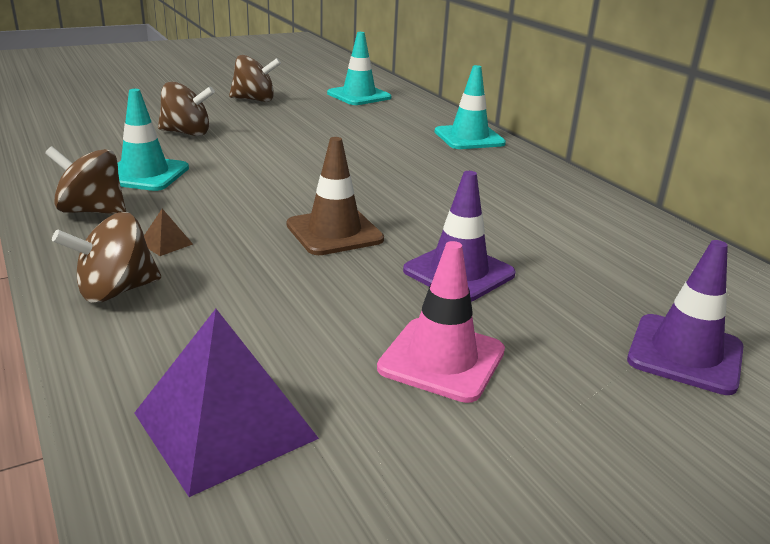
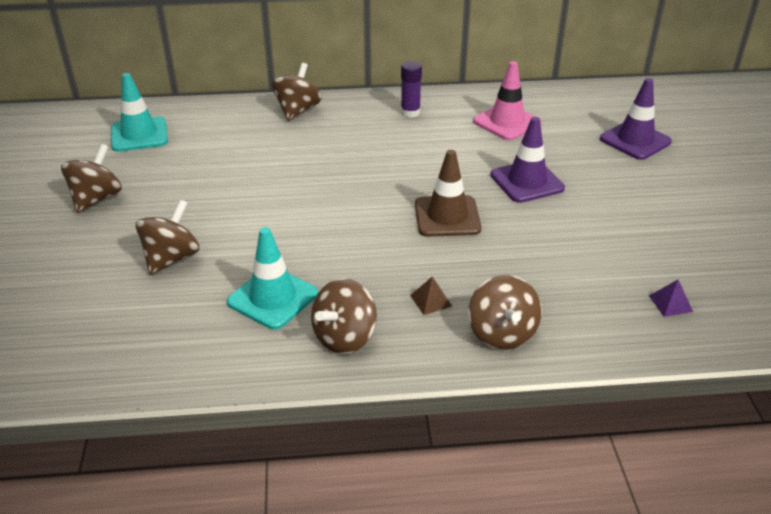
camera: 65 degrees left, 10 degrees up
(225, 425) = (670, 303): purple pyramid -> purple pyramid, size x0.41
(442, 359) = (623, 215): pink traffic cone -> pink traffic cone (507, 122)
(469, 138) = (297, 110): turquoise traffic cone -> brown spinning top
(538, 186) = (410, 112): none -> purple glue stick

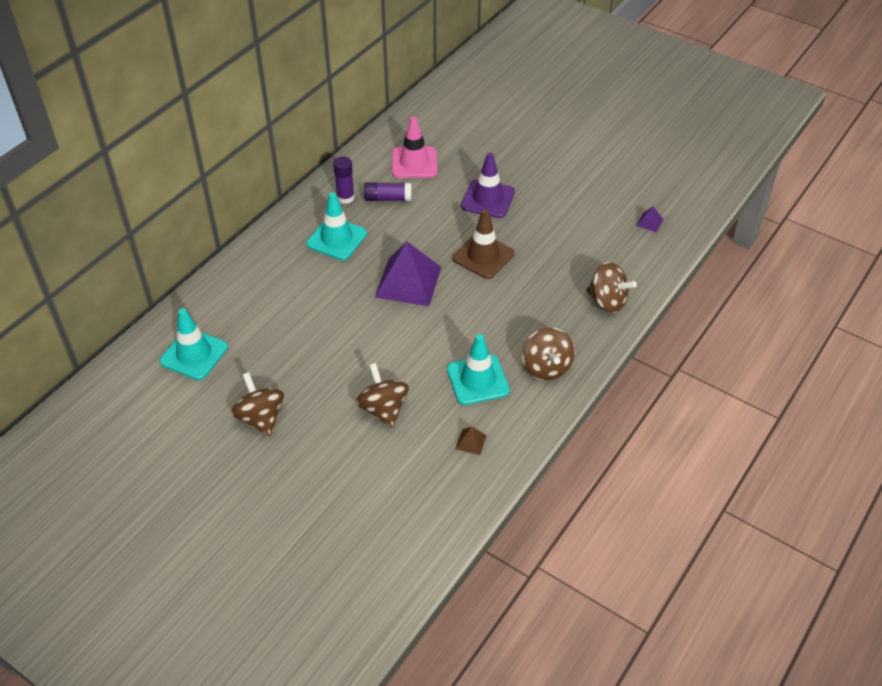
camera: 50 degrees left, 10 degrees up
(297, 110) = (270, 251): brown spinning top -> none
(353, 192) = (408, 282): none -> purple pyramid
(355, 132) = (336, 239): none -> turquoise traffic cone
(431, 300) = (552, 312): brown pyramid -> brown pyramid (471, 442)
(441, 131) = (388, 198): none -> purple glue stick
(635, 140) = (500, 125): purple traffic cone -> none

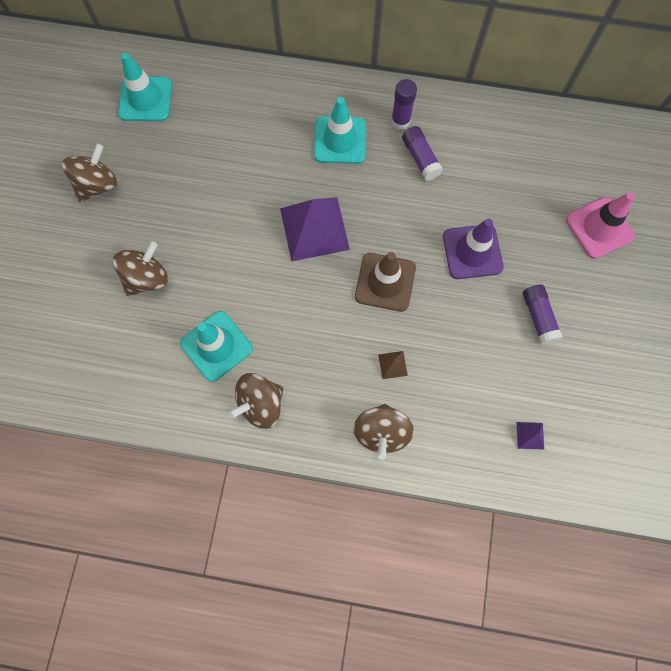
camera: 65 degrees right, 25 degrees up
(414, 163) = (487, 158): pink traffic cone -> pink traffic cone (599, 228)
(471, 442) = (139, 371): brown pyramid -> brown pyramid (392, 365)
(561, 185) = (538, 317): none -> purple glue stick

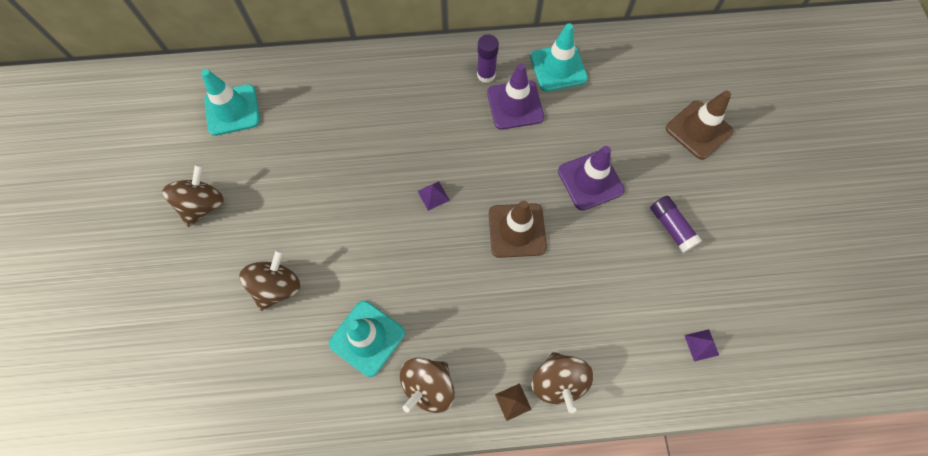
camera: 15 degrees left, 5 degrees down
(314, 229) = (433, 195): purple pyramid -> purple pyramid, size x0.41
(340, 140) = (434, 106): turquoise traffic cone -> turquoise traffic cone (558, 68)
(392, 365) = (548, 310): brown pyramid -> brown pyramid (513, 402)
(420, 158) = (515, 105): purple glue stick -> purple traffic cone
(599, 228) = (698, 130): pink traffic cone -> brown traffic cone

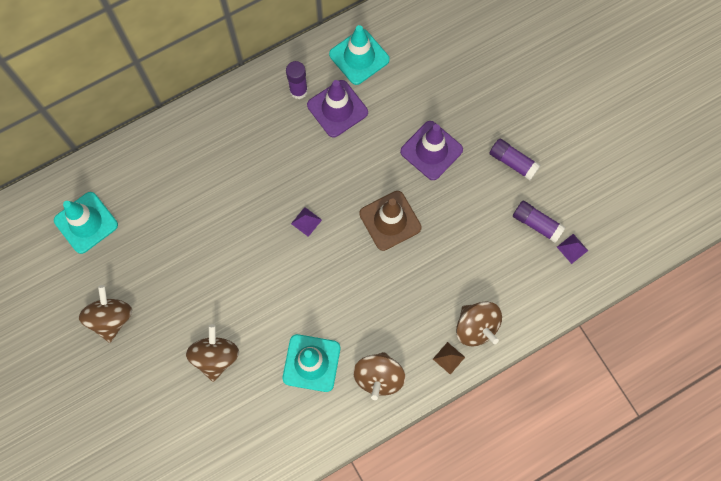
camera: 25 degrees left, 5 degrees up
(671, 301) = (536, 224): none -> purple glue stick
(698, 130) = (502, 65): brown traffic cone -> none

